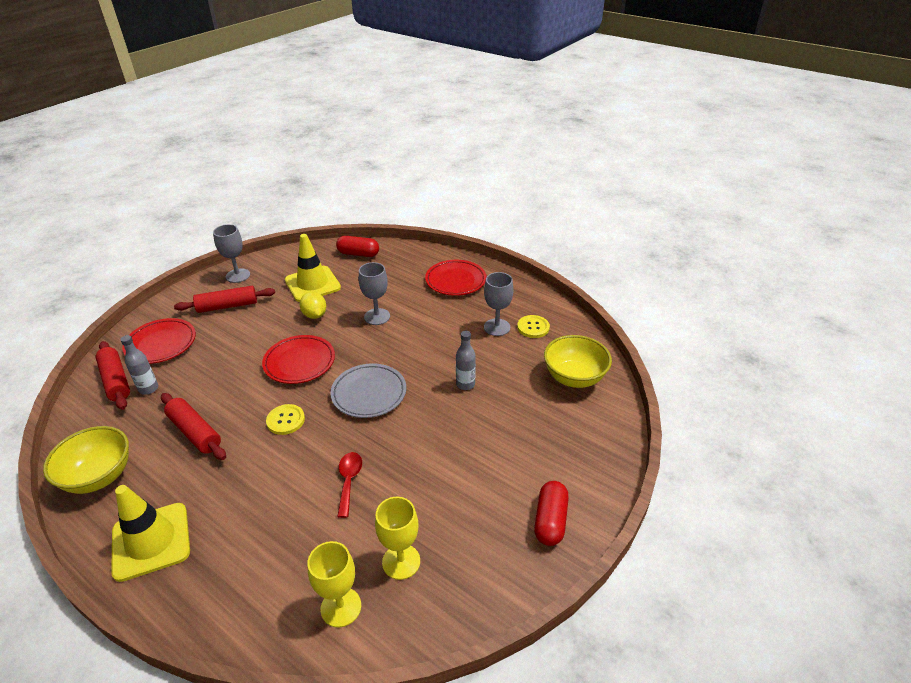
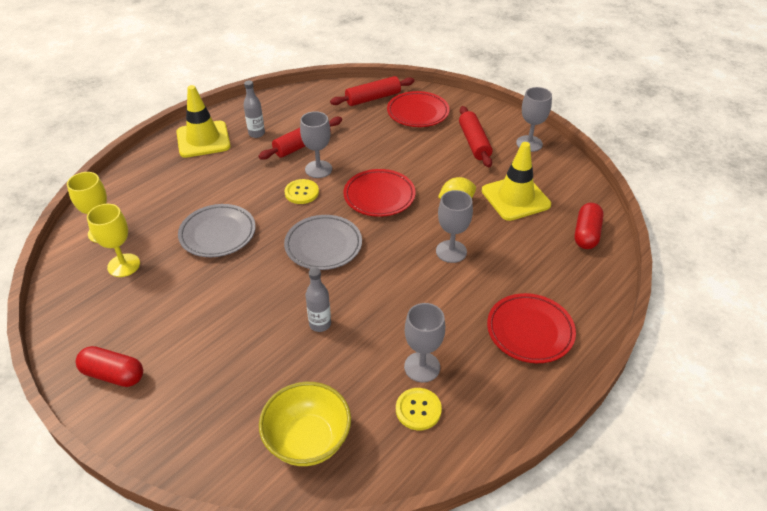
camera: 95 degrees right, 5 degrees up
(99, 476) = (271, 109): yellow bowl -> none
(148, 389) = (359, 115): grey bottle -> grey bottle (256, 133)
(246, 412) = (318, 169): none -> grey goblet
(349, 481) = (218, 234): red spoon -> grey plate

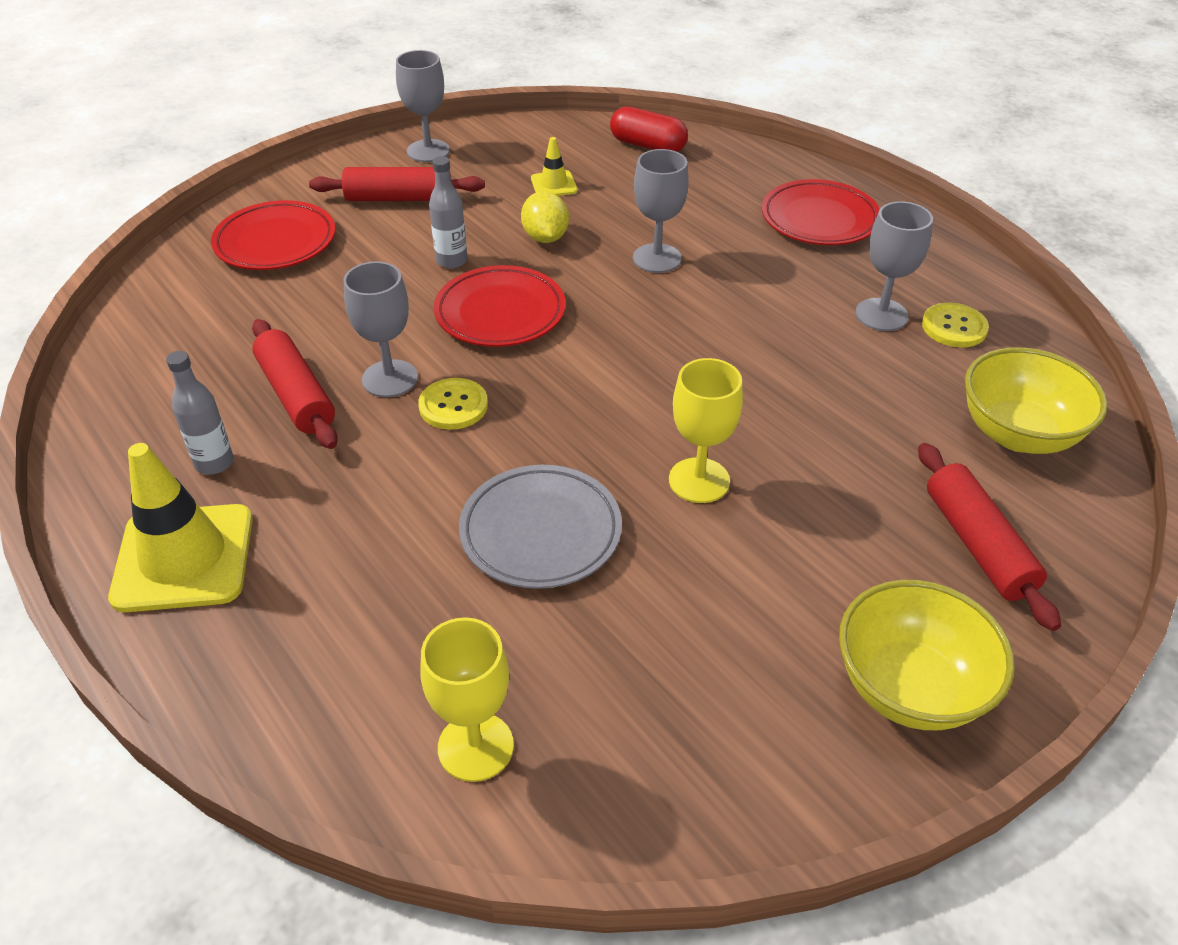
camera: 80 degrees left, 0 degrees up
(113, 374) = (909, 688): red capsule -> yellow bowl
(124, 265) = (603, 694): yellow goblet -> yellow goblet (699, 480)
(320, 324) = (796, 406): grey bottle -> grey bottle (451, 261)
(323, 245) = (611, 388): grey plate -> none
(373, 98) = (190, 288): red rolling pin -> red rolling pin (977, 545)
(515, 198) = (554, 185): yellow traffic cone -> yellow traffic cone, size x0.49

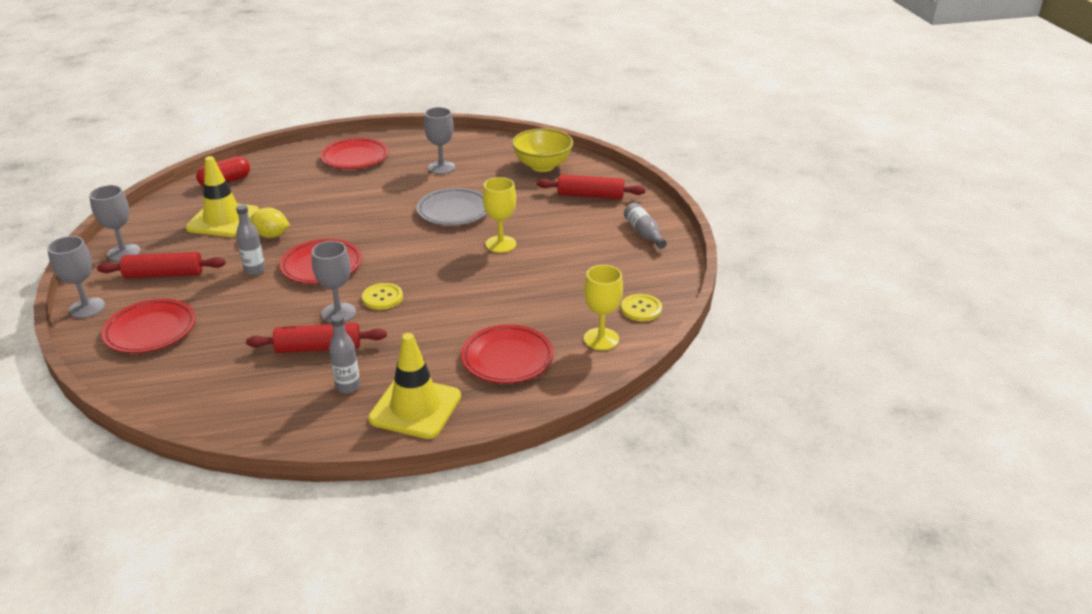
camera: 65 degrees left, 10 degrees down
(355, 623) = (507, 358): none -> red plate
(399, 198) = (164, 274): red rolling pin -> red rolling pin turned 60 degrees clockwise
(541, 532) = (495, 293): grey plate -> grey plate (454, 211)
(554, 185) = (223, 220): yellow traffic cone -> yellow traffic cone, size x2.06
(657, 258) = (332, 209): grey goblet -> grey goblet (87, 308)
(909, 688) = (644, 233): yellow bowl -> grey bottle
(954, 327) = (467, 155): yellow button -> yellow button (641, 309)

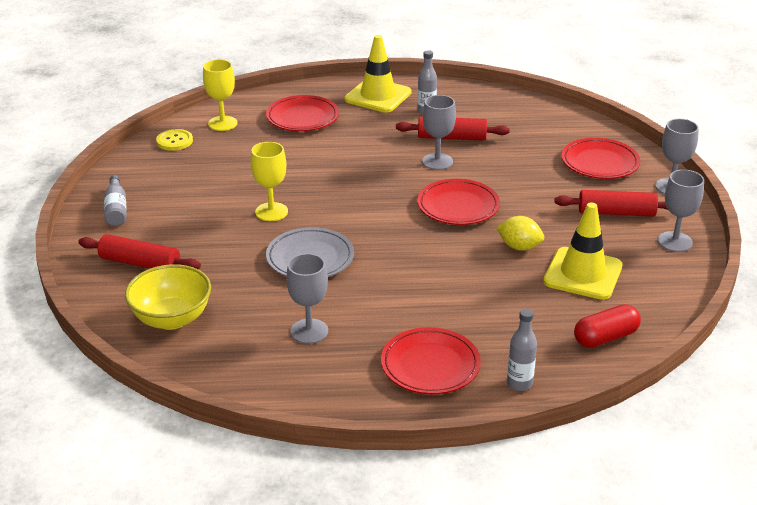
camera: 170 degrees left, 0 degrees up
(255, 270) = (525, 208): grey bottle -> grey bottle (519, 383)
(382, 298) = (398, 171): yellow button -> none

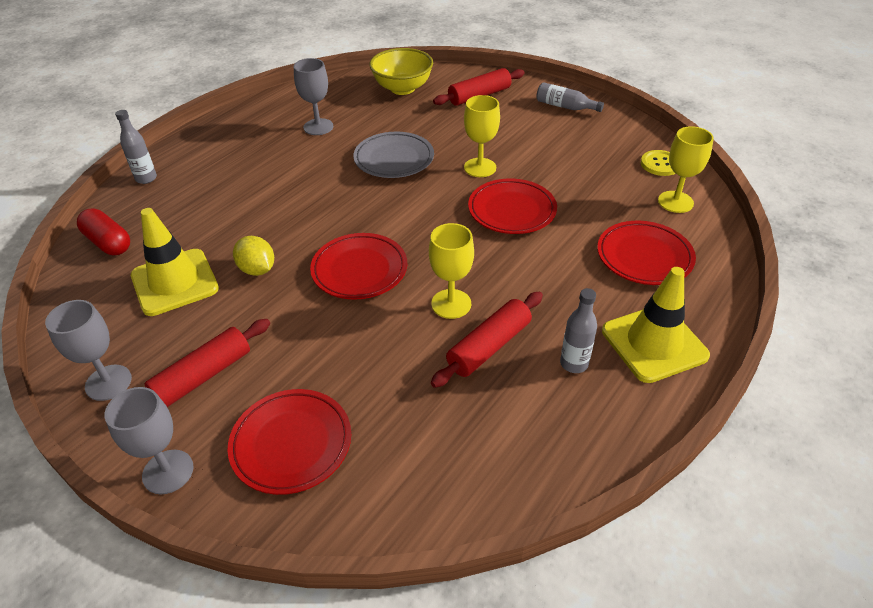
camera: 130 degrees right, 10 degrees up
(430, 365) = (217, 154): red plate -> red plate (512, 210)
(437, 161) = (451, 304): grey goblet -> yellow goblet
(519, 247) = (257, 269): yellow lemon -> yellow lemon turned 75 degrees clockwise
(605, 337) = (108, 243): red capsule -> red capsule turned 60 degrees counterclockwise

